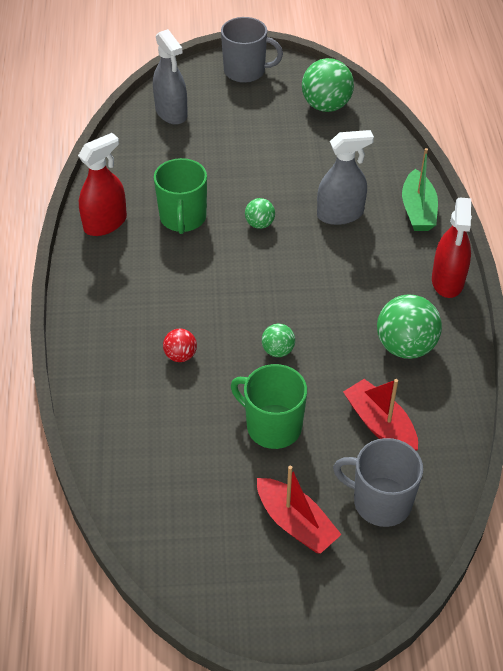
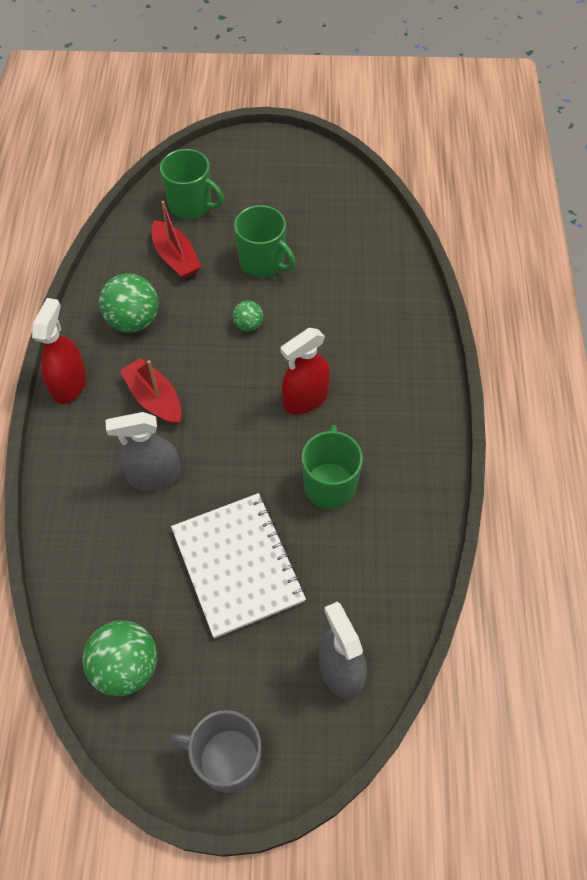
camera: 175 degrees left, 10 degrees up
(105, 223) = (416, 484): red spray bottle -> red spray bottle (305, 399)
(180, 355) = (336, 326): red ball -> none
(255, 162) = (237, 565): none -> white notebook
(259, 224) = (245, 469): green ball -> none
(295, 523) = (256, 196): red boat -> red boat (154, 399)
(380, 501) = (191, 205): grey mug -> green mug
(418, 210) = (66, 475): green boat -> none

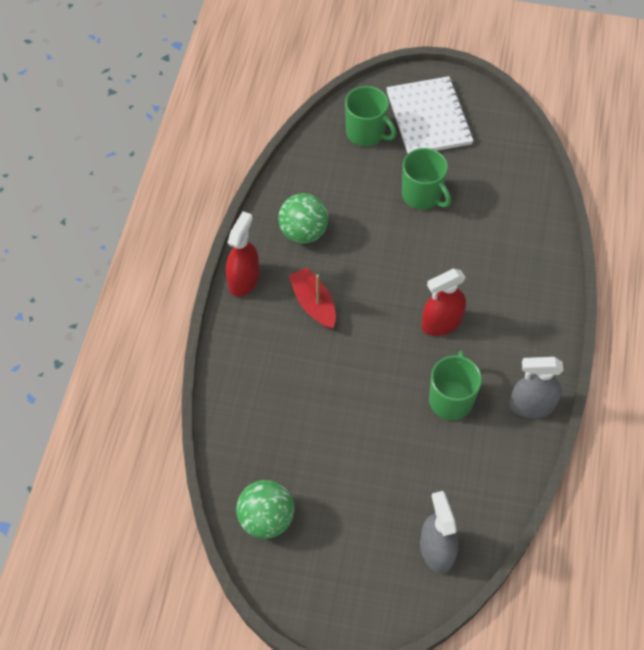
camera: 10 degrees right, 0 degrees up
(154, 476) = (306, 369): grey spray bottle -> grey spray bottle (531, 405)
(175, 258) = (346, 180): red boat -> none
(227, 759) = (337, 602): grey mug -> none
(237, 565) = (365, 453): white notebook -> white notebook (428, 118)
(248, 325) = (401, 250): green ball -> none

